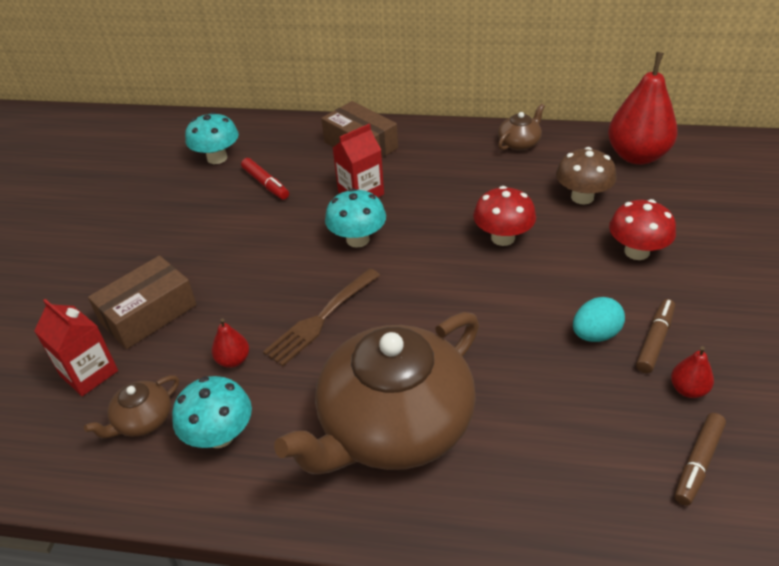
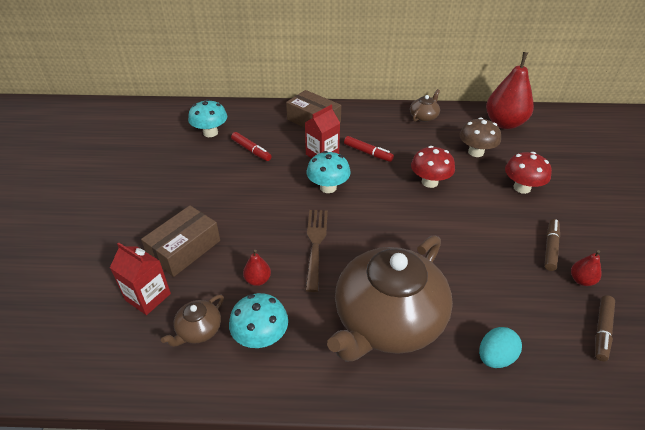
camera: 10 degrees left, 0 degrees up
(321, 318) = (316, 245): brown fork -> brown fork turned 150 degrees clockwise
(425, 193) = (368, 153): none -> red marker
(595, 334) = (510, 246): turquoise egg -> turquoise egg (495, 357)

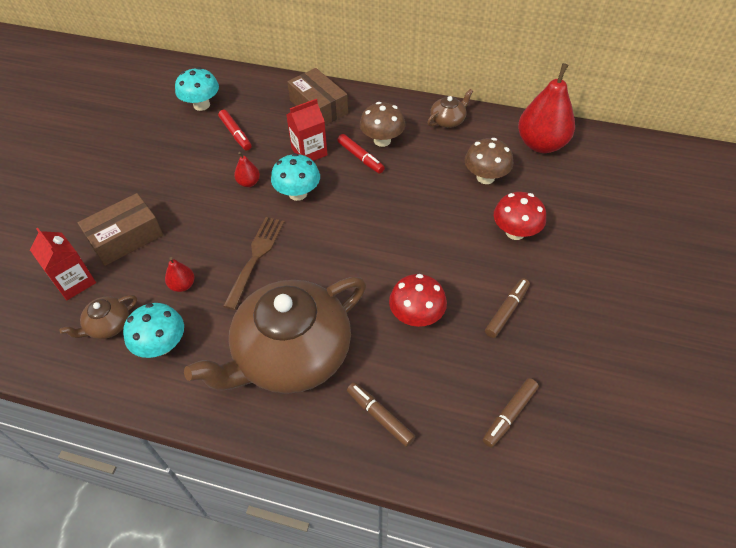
camera: 15 degrees right, 10 degrees up
(379, 138) = (382, 140): none -> brown mushroom
(429, 182) = (412, 206): red mushroom -> red mushroom (416, 316)
(495, 357) = (380, 417): turquoise egg -> brown marker
(581, 280) = (520, 355): red pear -> red pear (248, 182)

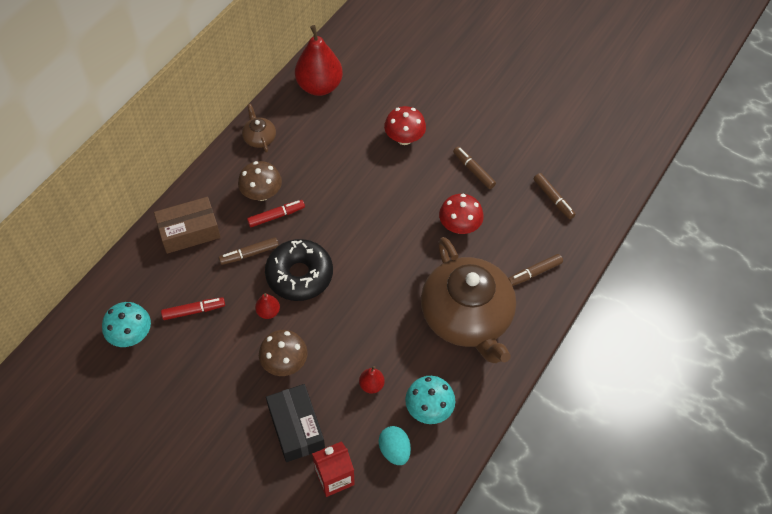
camera: 75 degrees left, 5 degrees up
(108, 325) = (394, 450): brown teapot -> turquoise egg
(126, 238) = (296, 427): brown box -> black box
(255, 258) = (363, 323): brown fork -> none
(298, 193) = (299, 275): turquoise mushroom -> black donut
(309, 152) = (249, 254): red carton -> brown marker
(485, 177) = (340, 136): brown mushroom -> brown mushroom (284, 363)

